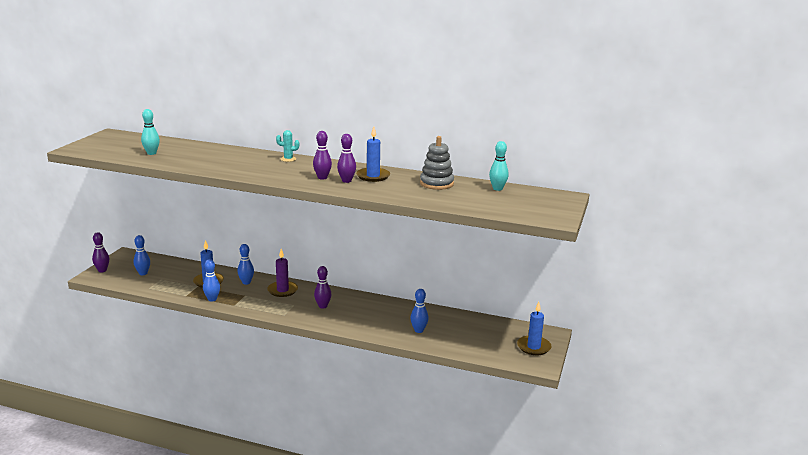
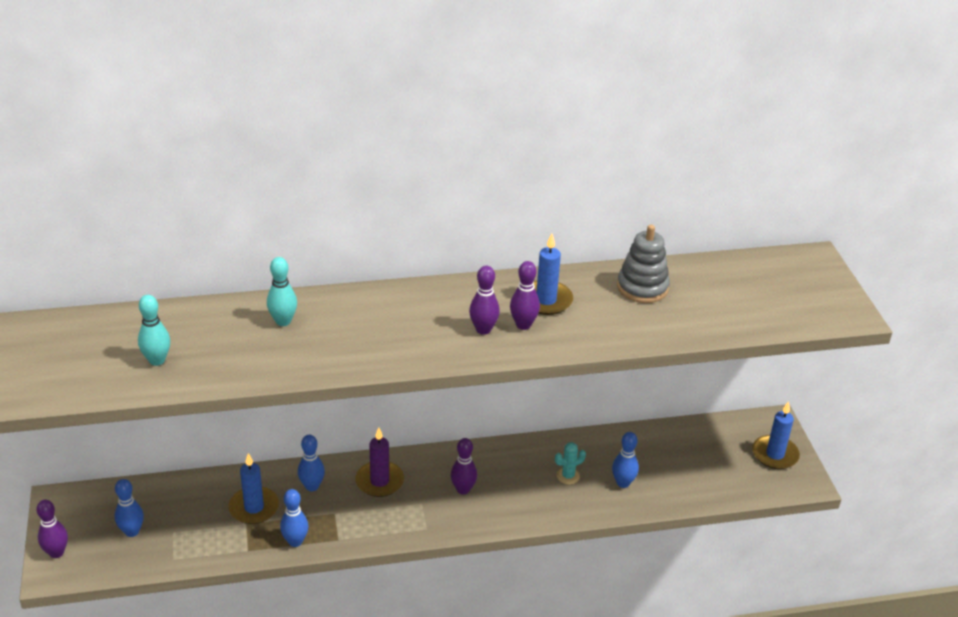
camera: 30 degrees left, 15 degrees up
(288, 159) = (385, 300): turquoise cactus -> turquoise cactus (568, 476)
(497, 189) = (724, 271): turquoise bowling pin -> turquoise bowling pin (283, 321)

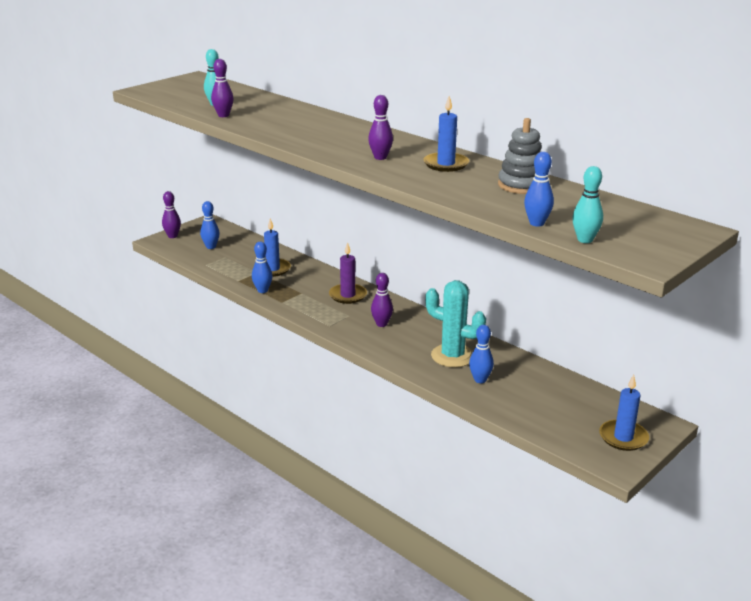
camera: 55 degrees right, 10 degrees down
(283, 321) = (296, 116): turquoise bowling pin -> turquoise bowling pin (585, 240)
(312, 486) = (313, 278): blue bowling pin -> blue bowling pin (536, 223)
(523, 325) = (406, 165): purple bowling pin -> purple bowling pin (223, 115)
(568, 476) = (452, 356): turquoise cactus -> turquoise cactus, size x2.11

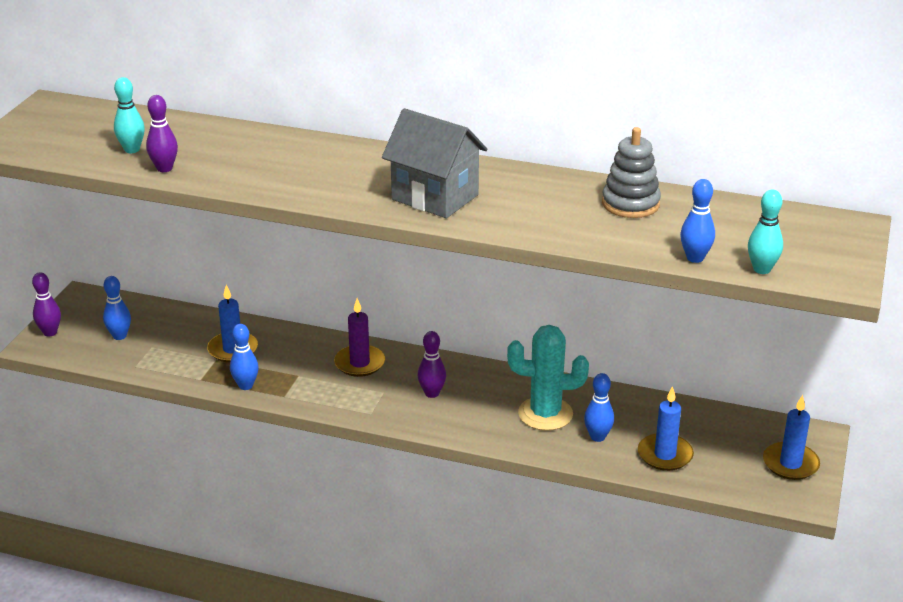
camera: 25 degrees left, 5 degrees up
(380, 157) = (435, 197): purple bowling pin -> grey house
(446, 164) = (520, 190): blue candle -> blue candle (665, 455)

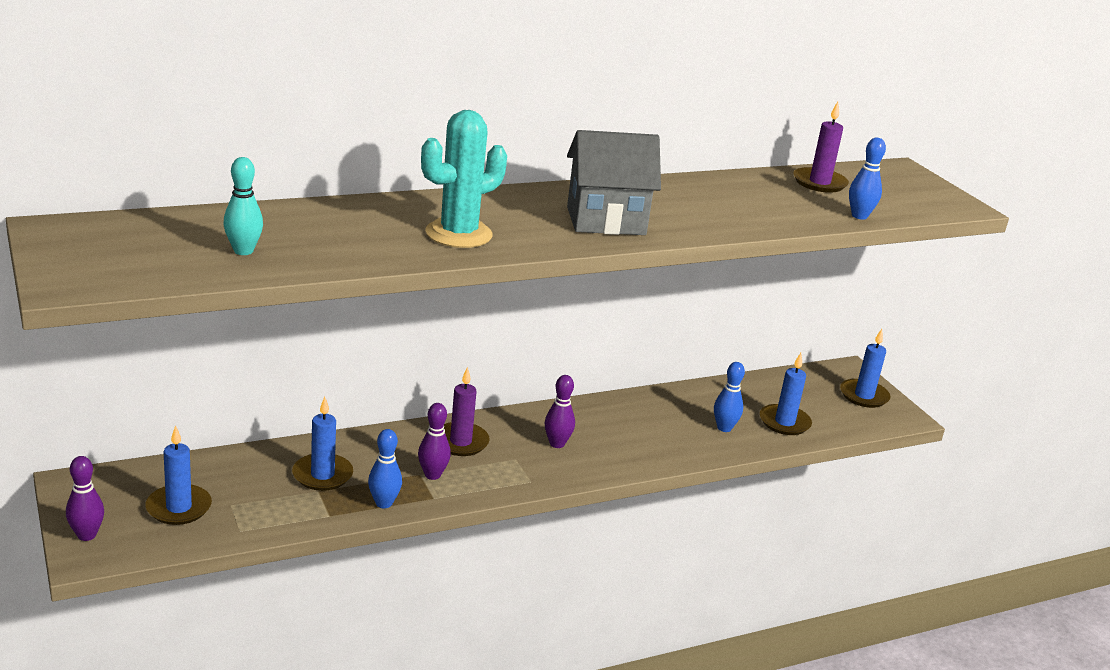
camera: 45 degrees left, 5 degrees down
(119, 336) = (179, 508): blue bowling pin -> blue candle
(164, 168) = (313, 260): purple bowling pin -> purple bowling pin (432, 475)
(545, 414) = (664, 425): turquoise cactus -> turquoise cactus (458, 234)
(630, 204) = (750, 189): grey stacking toy -> none
(719, 216) = (819, 183): none -> purple candle
(762, 269) = (909, 212): turquoise bowling pin -> none

